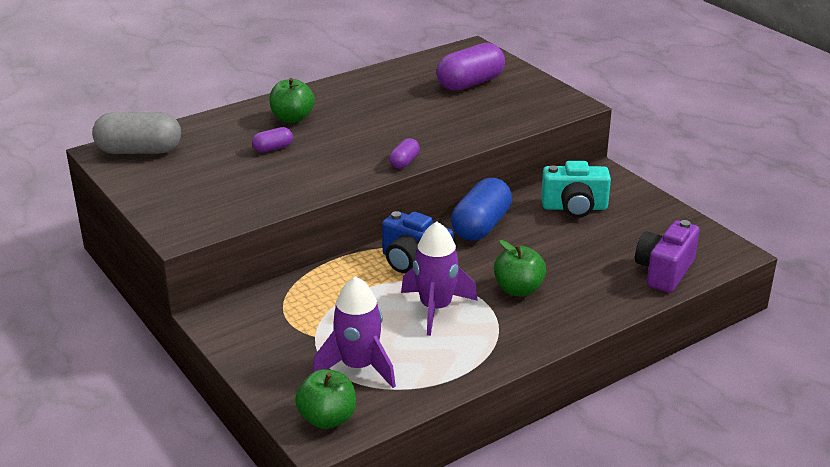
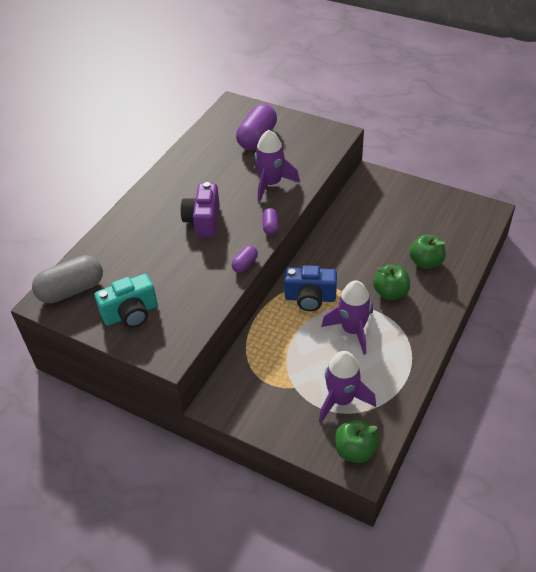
camera: 25 degrees left, 15 degrees up
(273, 148) = (169, 249): purple capsule -> purple capsule (245, 264)
(292, 118) = (160, 216): green apple -> green apple (426, 262)
(444, 126) = (271, 184): none -> purple rocket
(481, 226) = (329, 250): blue capsule -> none
(574, 207) = (374, 211): turquoise camera -> turquoise camera (131, 314)
(664, 271) = (463, 242): purple camera -> purple camera (203, 221)

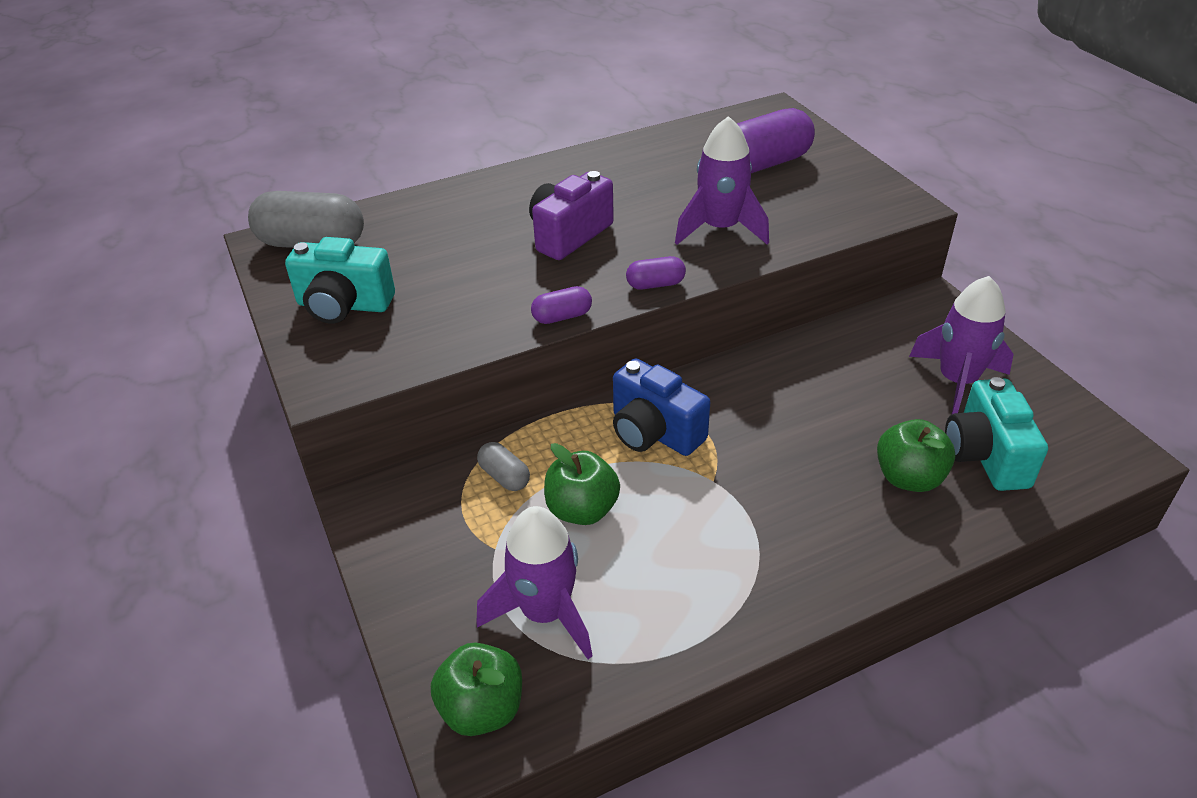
camera: 35 degrees right, 5 degrees down
(266, 355) = (504, 477): none -> grey capsule
(270, 227) = (655, 284): purple capsule -> purple capsule turned 45 degrees clockwise
(352, 330) = (672, 516): purple rocket -> purple rocket (957, 381)
(390, 293) = (795, 493): green apple -> green apple (582, 510)
(445, 237) = (985, 455): none -> turquoise camera

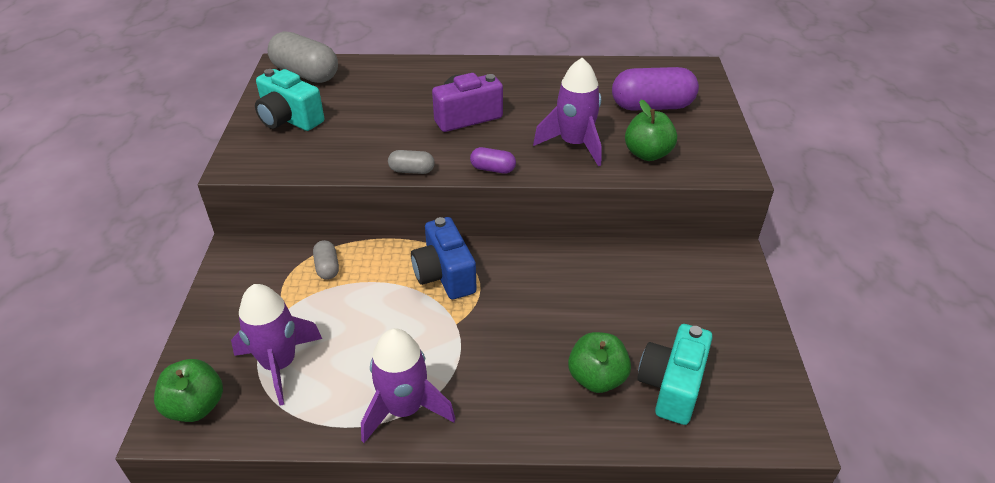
camera: 25 degrees right, 0 degrees up
(562, 317) = (412, 170): purple capsule -> grey capsule
(582, 510) = (356, 308): green apple -> green apple (647, 154)
(957, 381) = (698, 322): purple rocket -> purple rocket (404, 409)

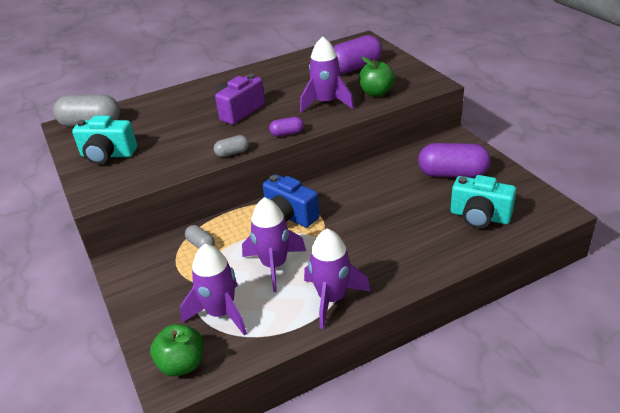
camera: 25 degrees left, 5 degrees down
(379, 332) = (274, 265): none -> purple rocket
(597, 378) = (434, 231): green apple -> none
(671, 386) = (479, 217): turquoise camera -> turquoise camera turned 60 degrees counterclockwise
(687, 306) = (452, 174): none -> purple capsule

